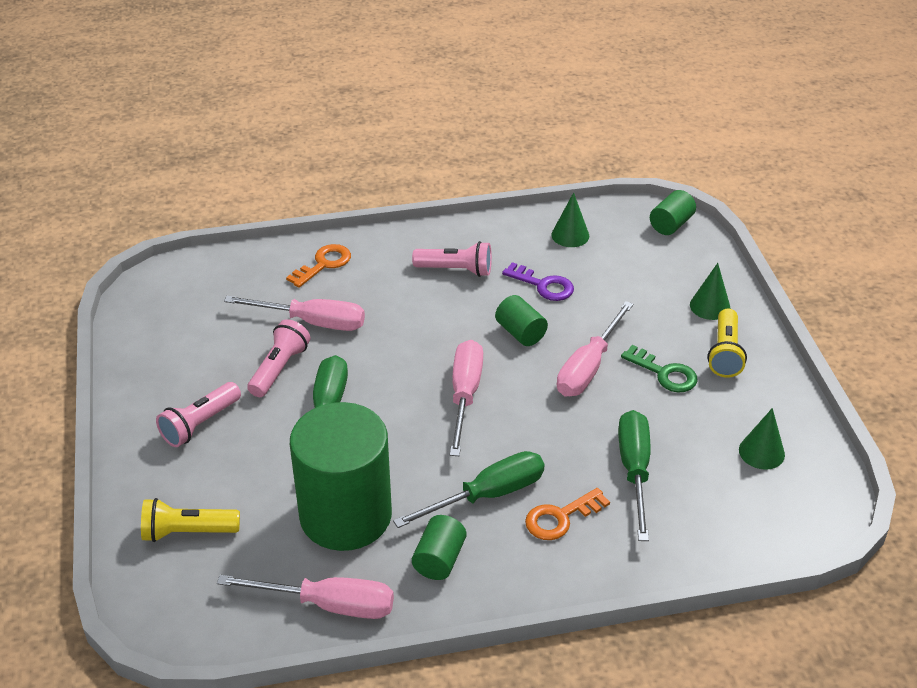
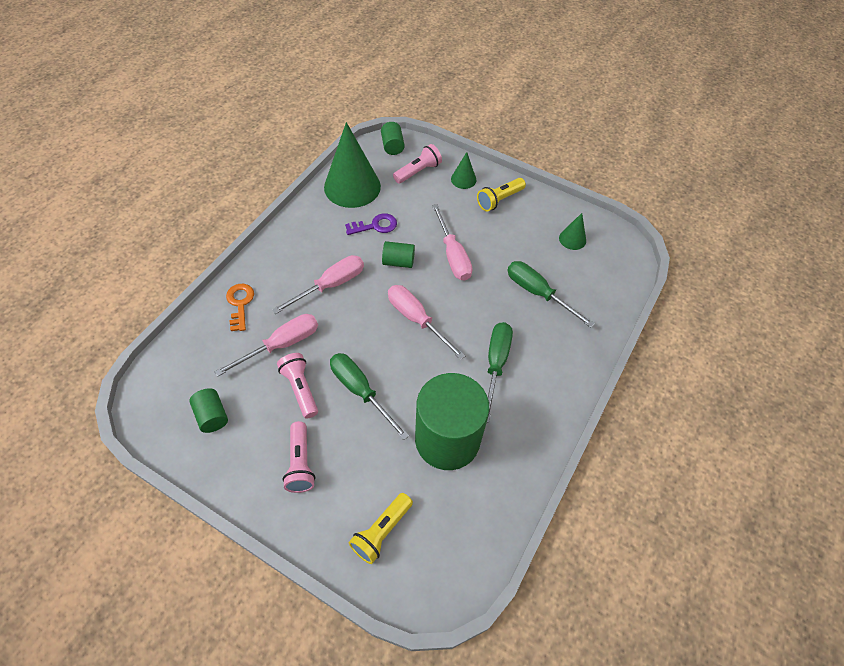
camera: 50 degrees left, 15 degrees up
(328, 604) = (503, 495): pink screwdriver -> pink screwdriver (330, 285)
(439, 559) = (519, 419): green cylinder -> green cylinder (212, 416)
(456, 270) = (319, 251): pink flashlight -> pink flashlight (418, 171)
(560, 517) = (539, 346): orange key -> none
(570, 235) = (352, 186): green cone -> green cone, size x2.17
(664, 373) = (488, 231): green key -> none
(725, 353) = (499, 200): yellow flashlight -> yellow flashlight turned 90 degrees clockwise

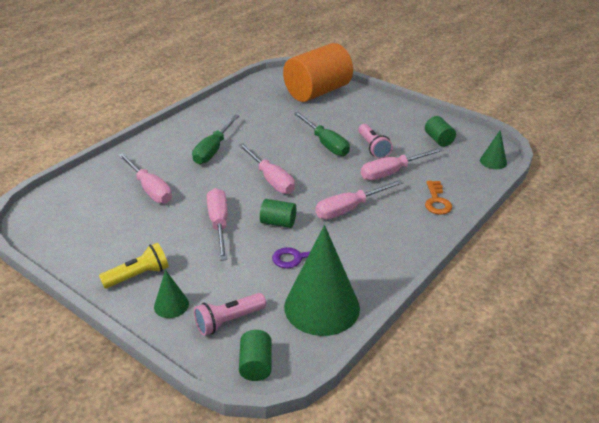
camera: 170 degrees left, 20 degrees down
(300, 463) = (369, 117): pink flashlight -> none
(381, 531) = (317, 92): yellow flashlight -> orange cylinder
(447, 439) = (266, 119): green cylinder -> none
(538, 293) = (150, 189): green screwdriver -> pink screwdriver
(572, 239) = (82, 229): green cone -> green cone (493, 161)

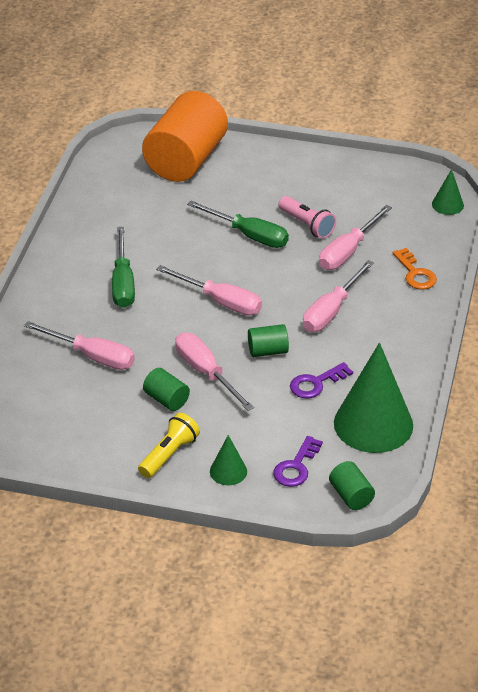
camera: 25 degrees left, 5 degrees up
(229, 321) = (296, 467): pink flashlight -> purple key
(438, 140) = (373, 192): green cylinder -> green cylinder (166, 399)

